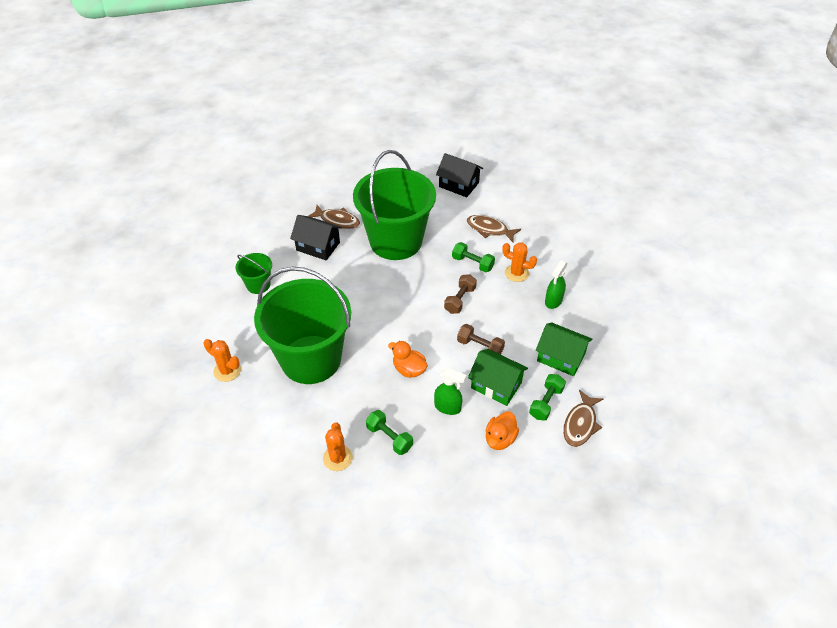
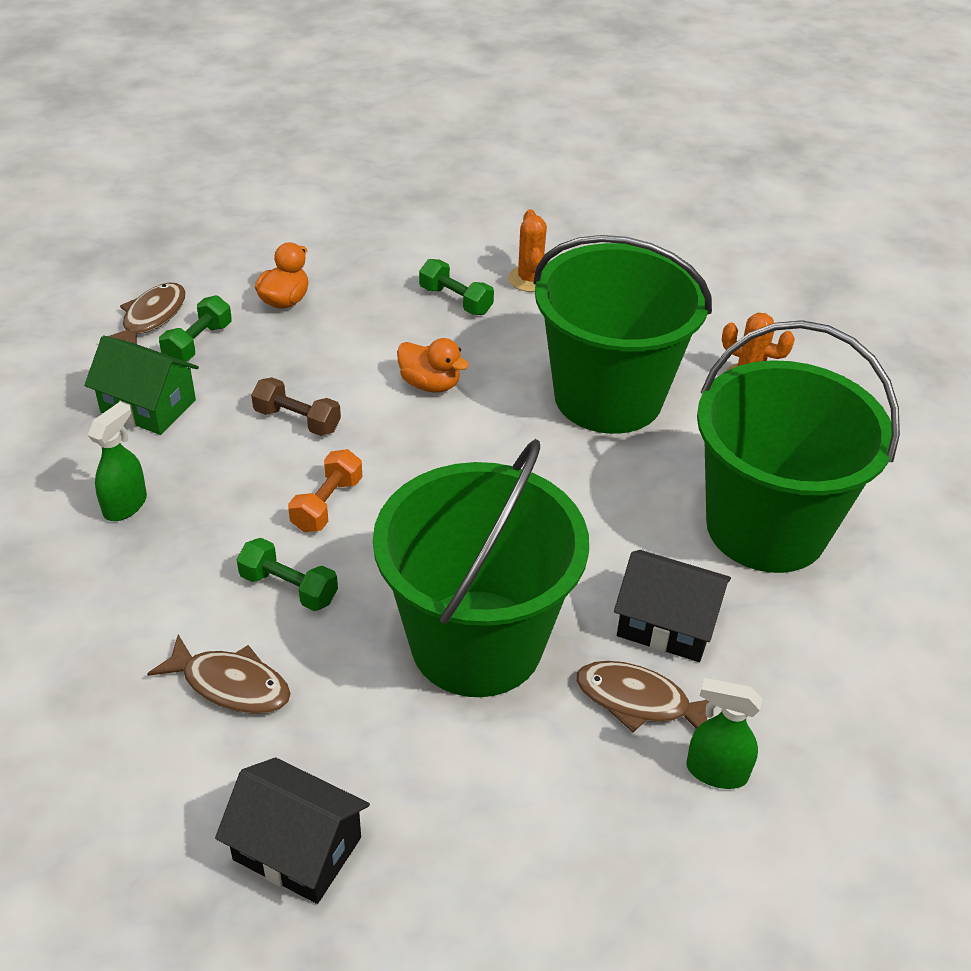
camera: 175 degrees right, 5 degrees down
(258, 285) = (766, 527): green bucket -> green bucket, size x2.33
(448, 407) = (363, 335): green spray bottle -> green spray bottle (716, 771)
(460, 300) = (327, 504): brown dumbbell -> orange dumbbell
(496, 385) = (277, 364): green house -> none
(516, 273) = (189, 566): orange cactus -> none

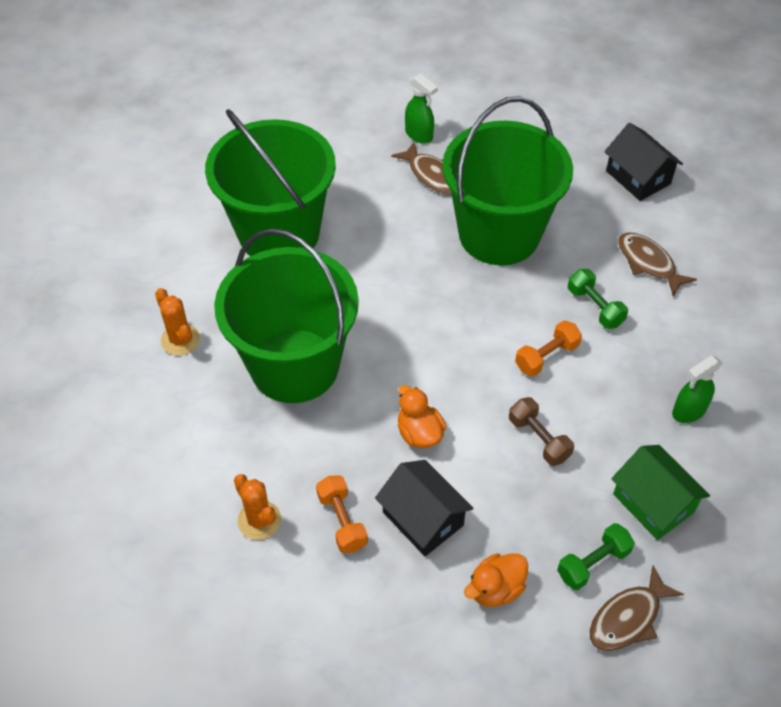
camera: 150 degrees left, 10 degrees up
(456, 300) = (342, 521): green dumbbell -> orange dumbbell
(529, 279) = (259, 520): orange cactus -> orange cactus turned 60 degrees counterclockwise
(667, 624) = (386, 204): black house -> black house (423, 519)

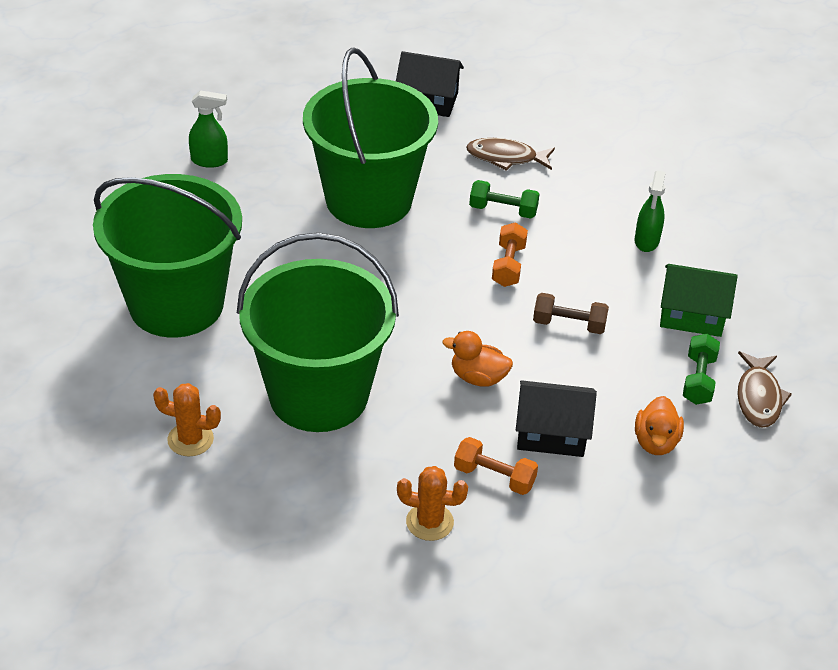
camera: 45 degrees left, 10 degrees down
(432, 175) = (259, 186): brown fish -> none

